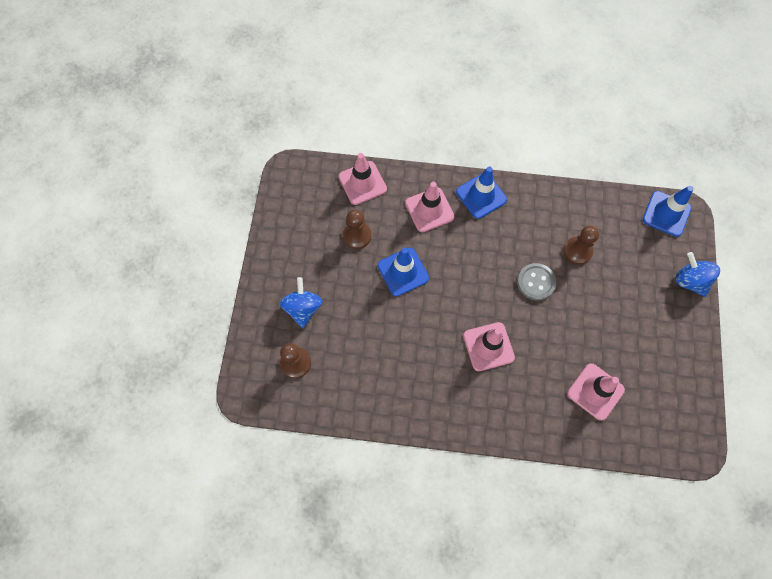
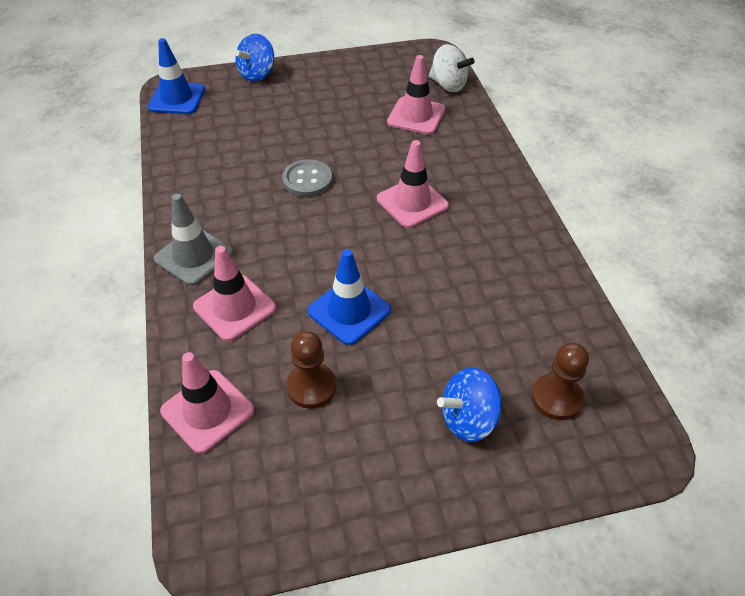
camera: 110 degrees left, 20 degrees down
(481, 196) = (193, 256): blue traffic cone -> grey traffic cone
(577, 251) = (250, 155): brown pawn -> none
(636, 439) = (448, 85): none -> white spinning top

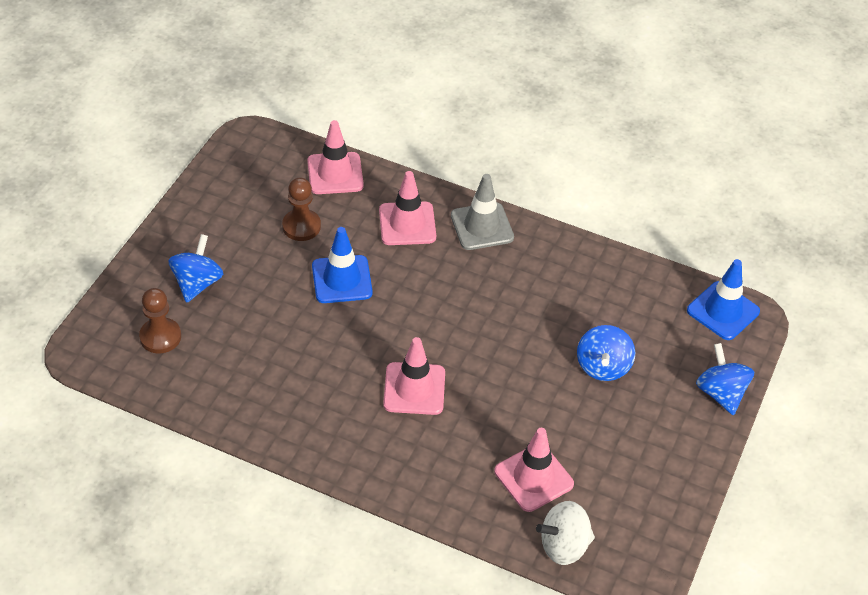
camera: 125 degrees right, 0 degrees up
(287, 127) = (603, 366): none -> blue spinning top
(307, 180) = (510, 337): grey button -> none

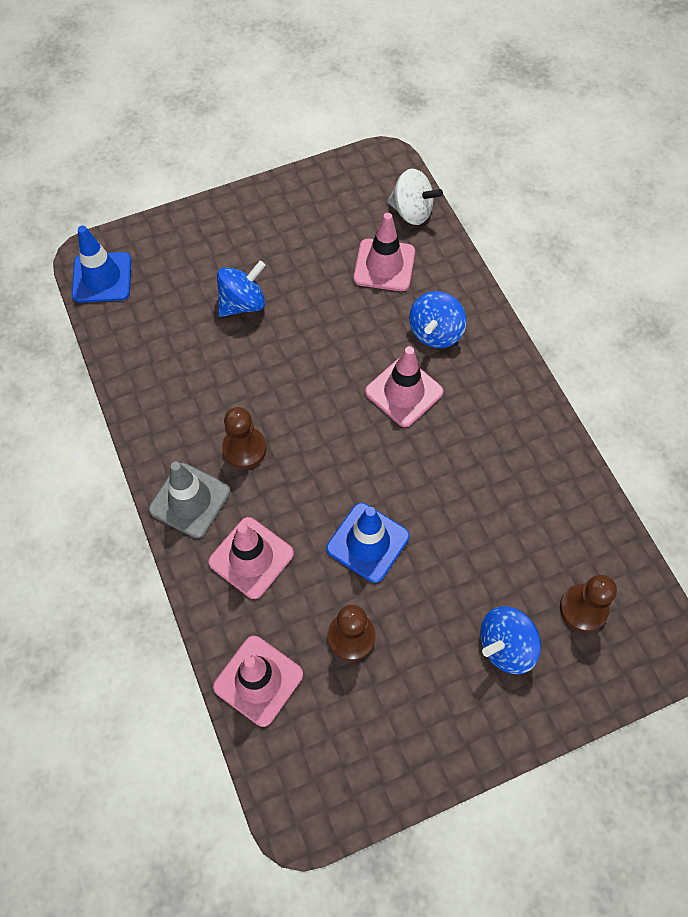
camera: 135 degrees left, 15 degrees up
(483, 276) = (244, 448): none -> brown pawn
(720, 393) = (186, 225): blue spinning top -> blue spinning top (435, 332)

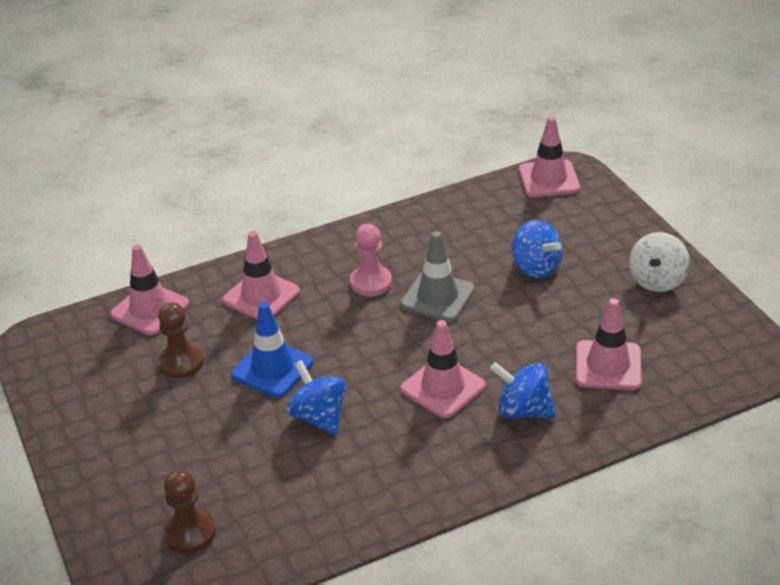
camera: 90 degrees right, 25 degrees down
(102, 278) = (548, 179): blue traffic cone -> pink traffic cone
(190, 500) = (318, 255): grey traffic cone -> grey traffic cone (437, 297)
(244, 448) = (371, 282): brown pawn -> pink pawn
(412, 212) = (693, 385): white spinning top -> white spinning top (657, 280)
(505, 646) = (158, 470): blue spinning top -> blue spinning top (319, 417)

